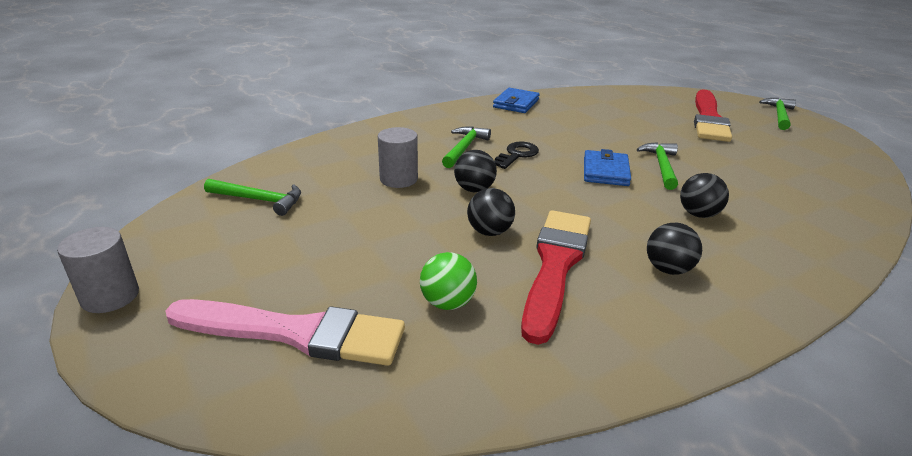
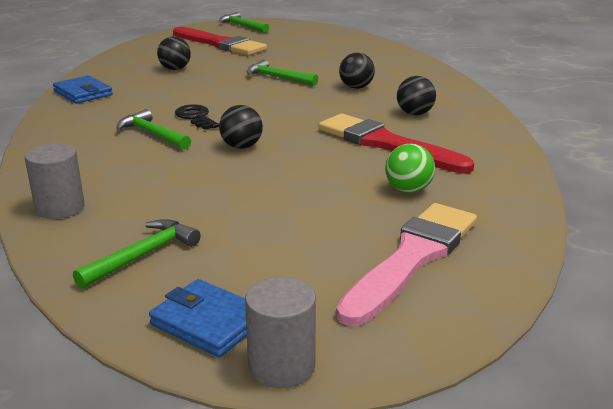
camera: 65 degrees left, 5 degrees down
(398, 179) = (182, 174): grey cylinder -> grey cylinder (60, 208)
(489, 232) = (319, 155): black ball -> black ball (175, 69)
(605, 171) = (265, 96): blue wallet -> blue wallet (208, 322)

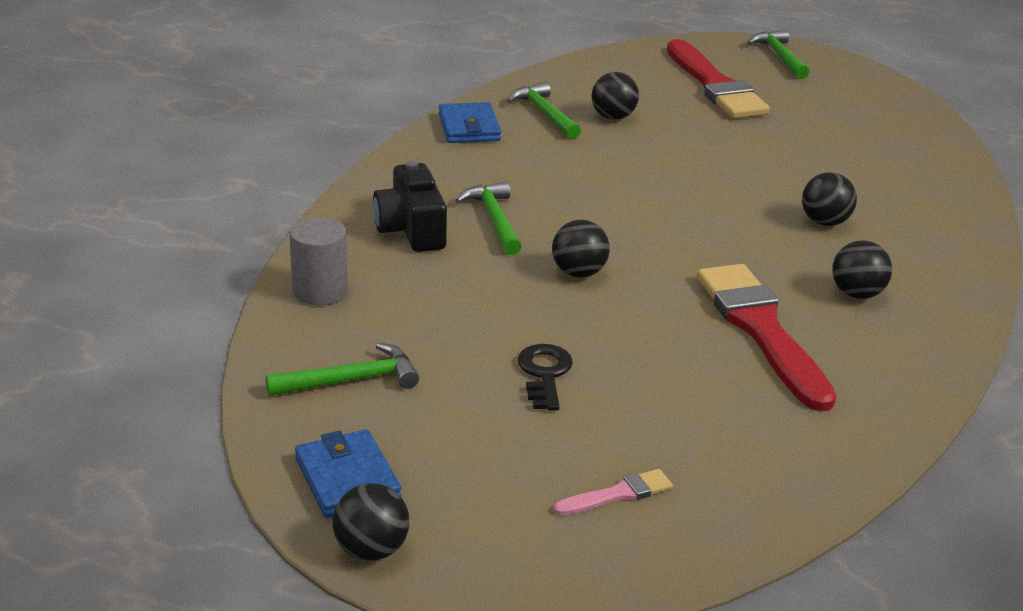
camera: 30 degrees right, 5 degrees up
(97, 154) = (411, 229): none -> black camera
(196, 117) = (567, 208): black key -> black key (544, 374)
(278, 78) = (733, 172): green hammer -> green hammer (545, 114)
(281, 366) = (371, 550): grey cylinder -> black ball
(408, 190) = (713, 407): green ball -> none
(412, 258) = (618, 494): pink brush -> pink brush, size x0.44

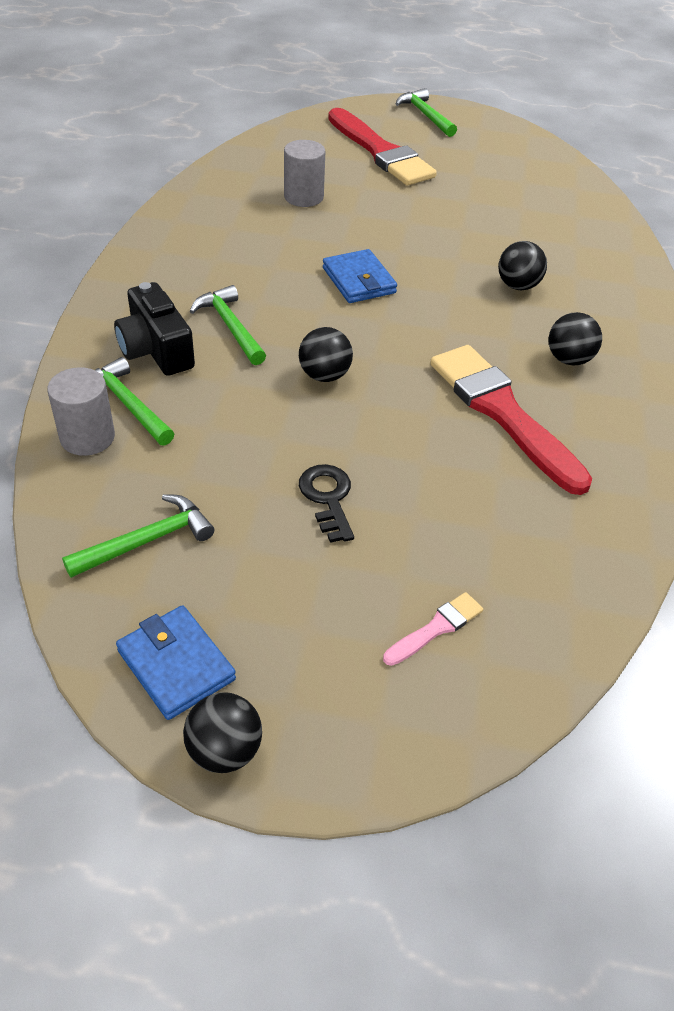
camera: 15 degrees left, 15 degrees up
(469, 128) = (177, 225): blue wallet -> blue wallet (359, 280)
(545, 114) = (242, 201): green hammer -> green hammer (128, 404)
(613, 117) = (303, 197): black ball -> grey cylinder

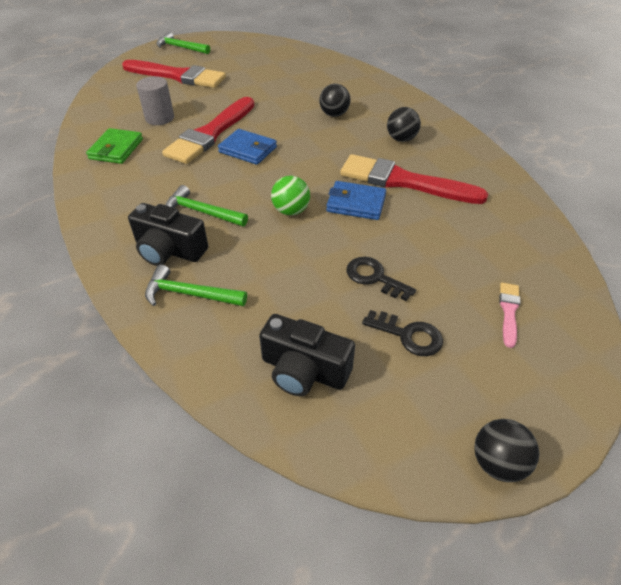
camera: 35 degrees left, 0 degrees up
(87, 437) = (187, 331): grey cylinder -> none
(147, 541) = (304, 370): green hammer -> black camera
(176, 665) = (411, 433): blue wallet -> blue wallet (356, 203)
(220, 213) = (116, 149): none -> green wallet
(289, 577) = (408, 335): none -> black key
(324, 375) = (291, 211): black ball -> green ball
(339, 241) = (210, 133): none -> red brush

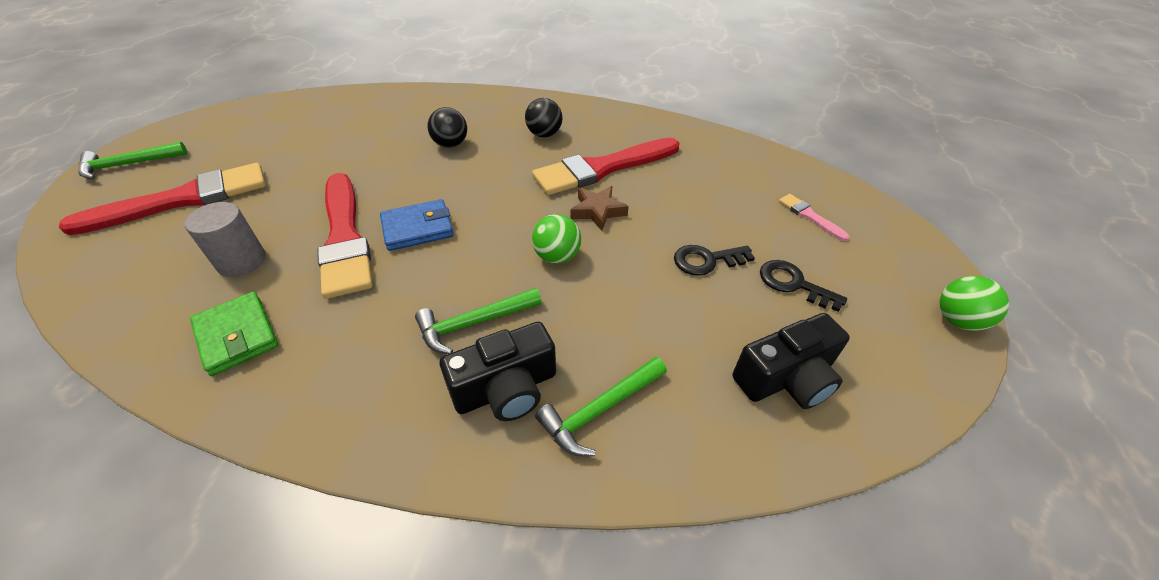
camera: 50 degrees left, 0 degrees up
(356, 203) = (597, 211): blue wallet -> brown star
(408, 335) = (793, 284): black key -> black key turned 120 degrees counterclockwise
(497, 462) = (957, 320): black ball -> green ball

